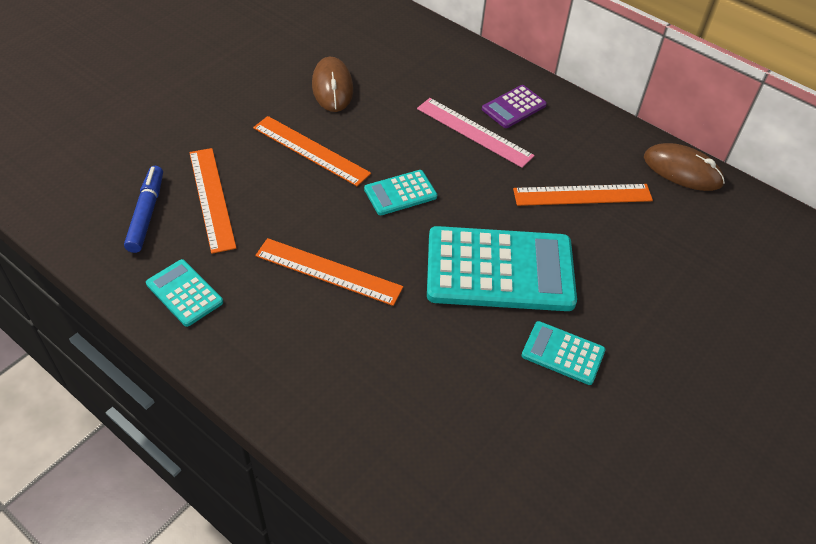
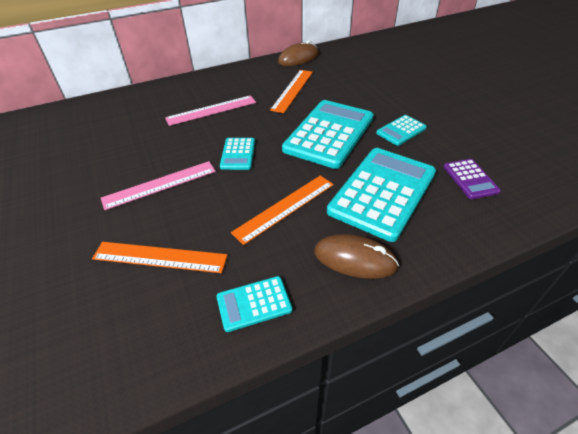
camera: 60 degrees left, 5 degrees down
(146, 214) = (139, 311): blue marker -> none
(311, 150) = (160, 184): orange ruler -> pink ruler
(332, 87) = (107, 156): brown mouse -> brown mouse (355, 259)
(406, 362) = (382, 192): none -> turquoise calculator
(514, 107) = (205, 91): purple calculator -> purple calculator (470, 179)

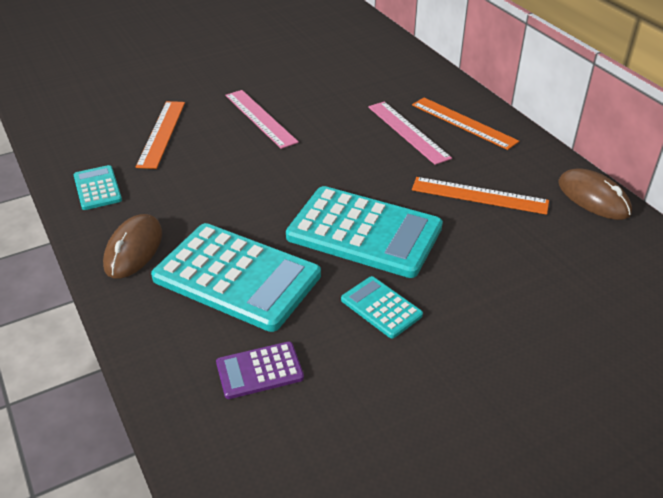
camera: 85 degrees right, 5 degrees down
(238, 154) = (314, 160): turquoise calculator -> none
(285, 208) = (217, 200): orange ruler -> orange ruler (463, 123)

